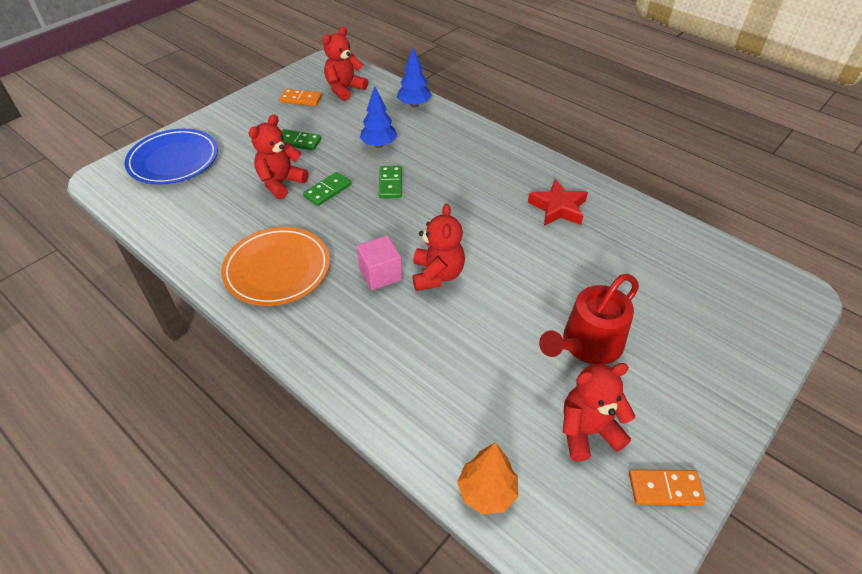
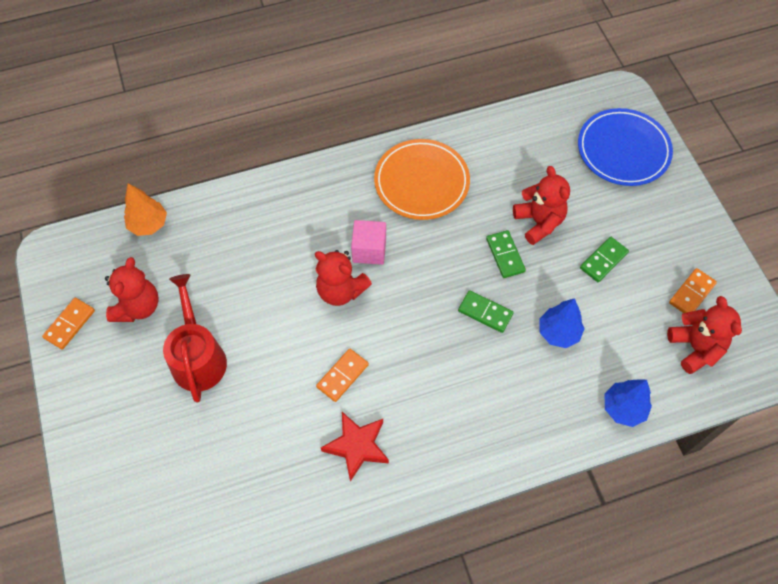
camera: 120 degrees right, 15 degrees up
(513, 239) = (342, 376): none -> orange domino

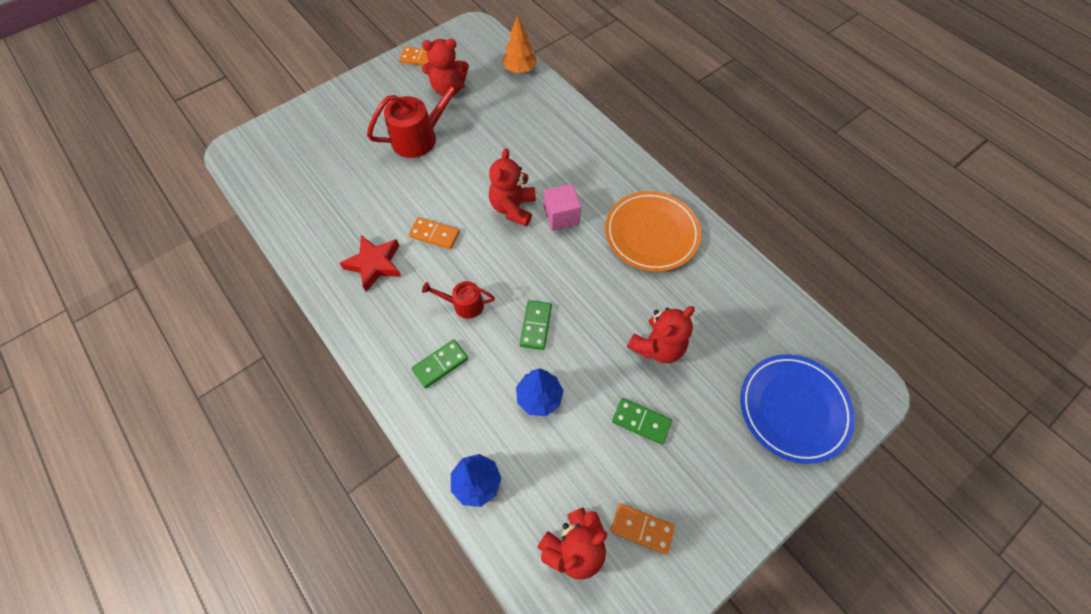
camera: 70 degrees right, 0 degrees up
(439, 370) = (464, 304): none -> red watering can
(505, 255) = (605, 326): green domino -> green domino (440, 364)

